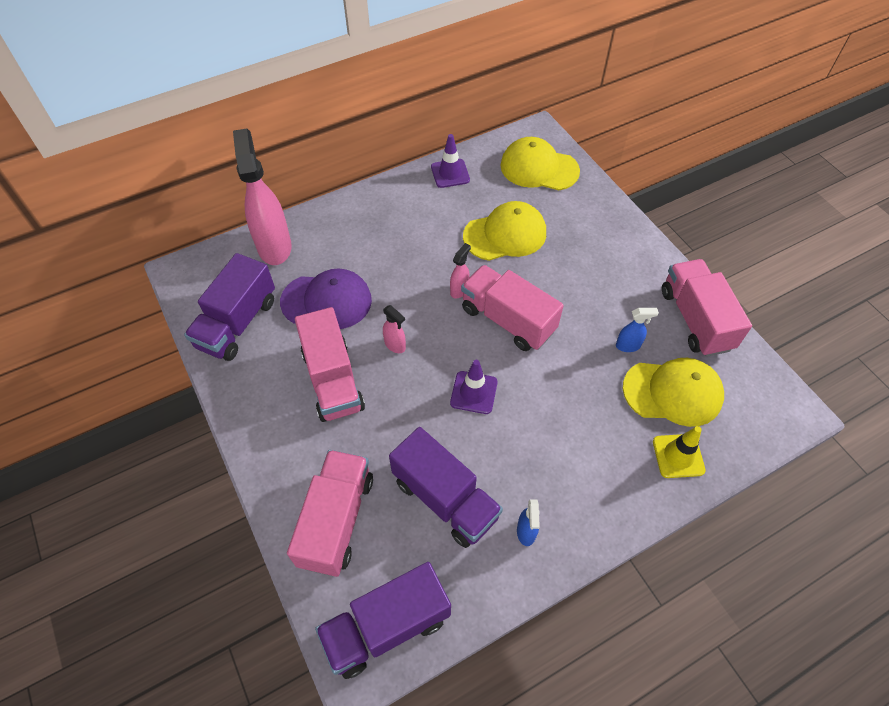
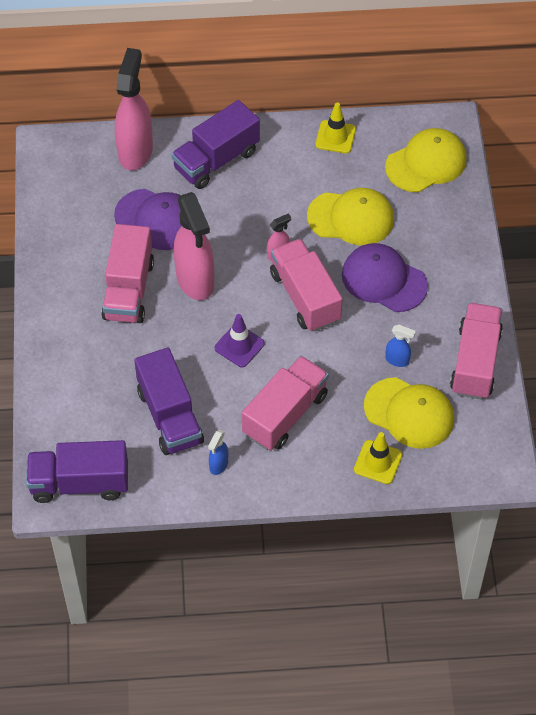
camera: 25 degrees right, 0 degrees up
(237, 323) = (72, 211): purple truck -> purple truck (216, 160)
(336, 520) = (79, 397): pink truck -> pink truck (285, 414)
(395, 345) = (195, 281): pink spray bottle -> pink spray bottle, size x2.26
(450, 173) = (335, 137): purple traffic cone -> yellow traffic cone
(539, 168) = (426, 163): yellow cap -> yellow cap turned 105 degrees clockwise
(568, 277) = (384, 280): none -> purple cap

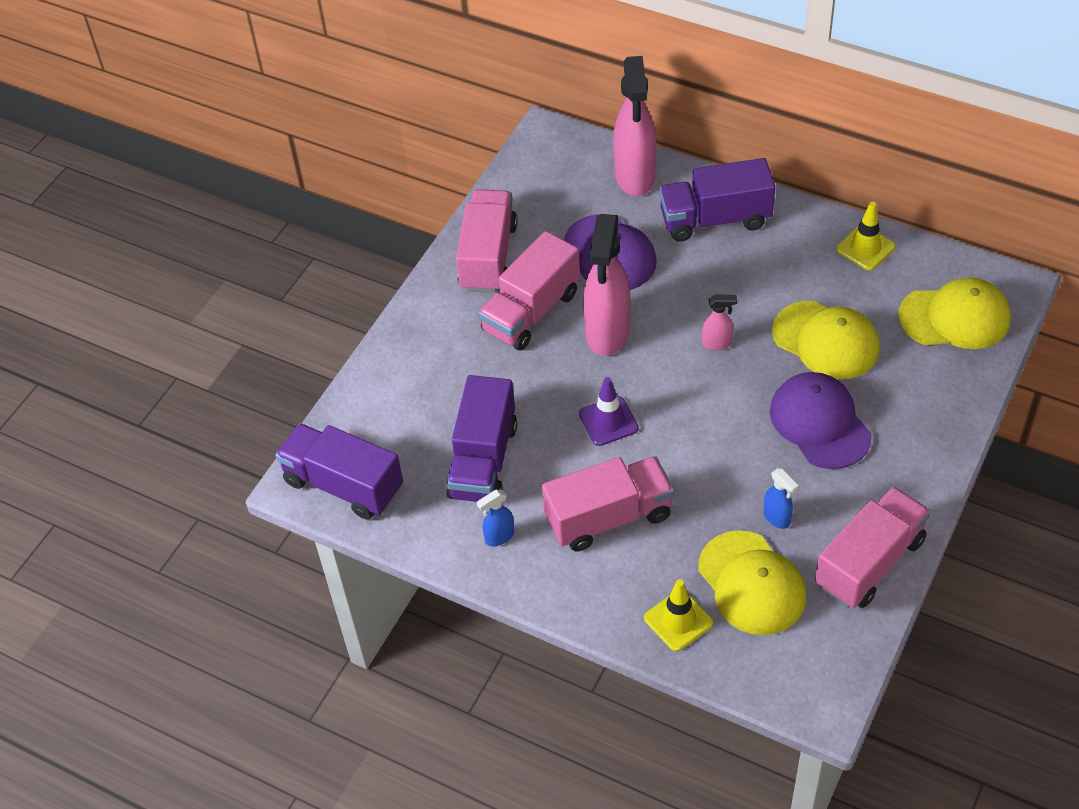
camera: 35 degrees right, 5 degrees down
(135, 151) = (635, 177): pink spray bottle -> pink spray bottle turned 135 degrees clockwise
(305, 297) = (717, 402): pink truck -> pink truck (488, 257)

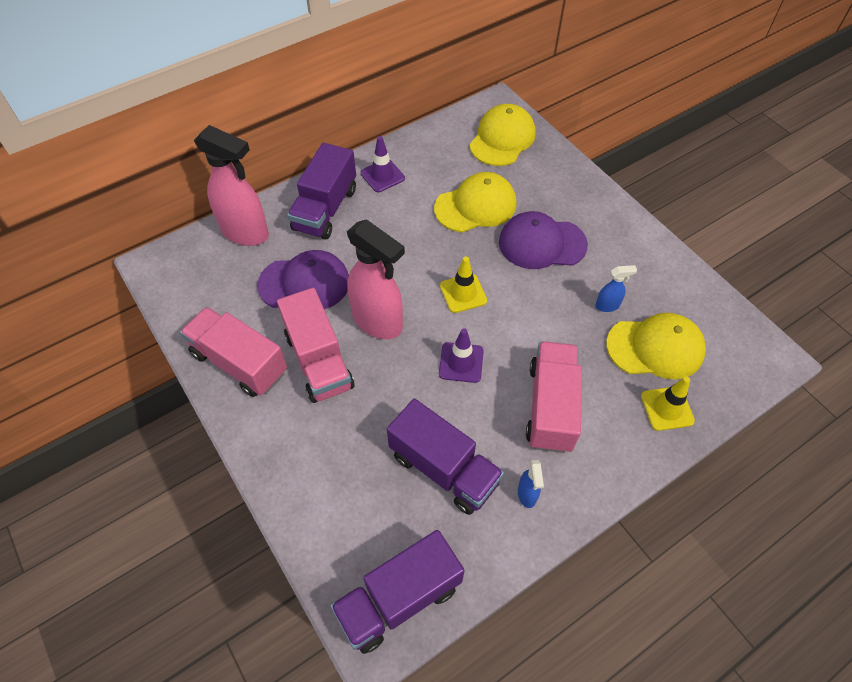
camera: 65 degrees left, 5 degrees up
(717, 344) = (436, 263): pink spray bottle -> none
(801, 240) = (382, 176): none -> purple traffic cone
(865, 248) = (415, 149): yellow traffic cone -> yellow traffic cone (463, 293)
(869, 563) = (670, 276): pink truck -> none

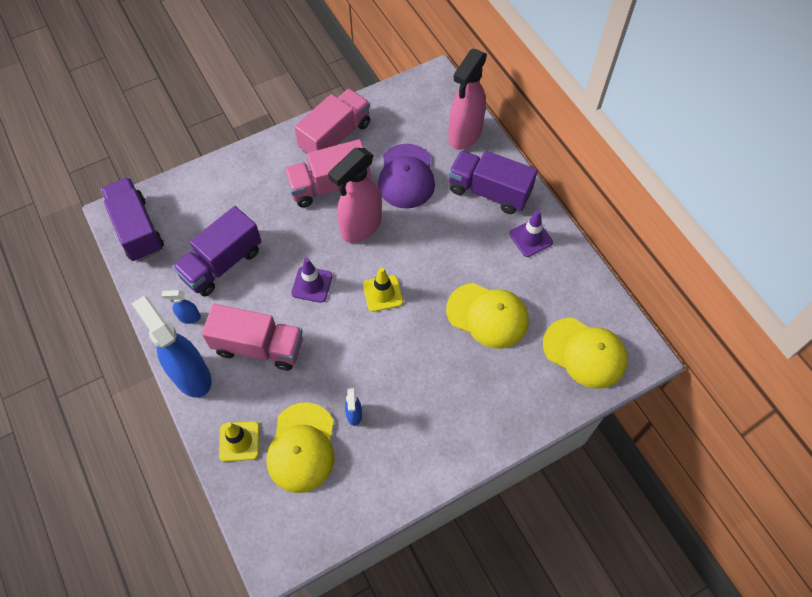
camera: 95 degrees right, 5 degrees up
(475, 206) = (487, 315): yellow cap -> yellow cap turned 45 degrees counterclockwise
(542, 243) = (435, 369): purple cap -> none
(603, 475) = (191, 375): none -> blue spray bottle

